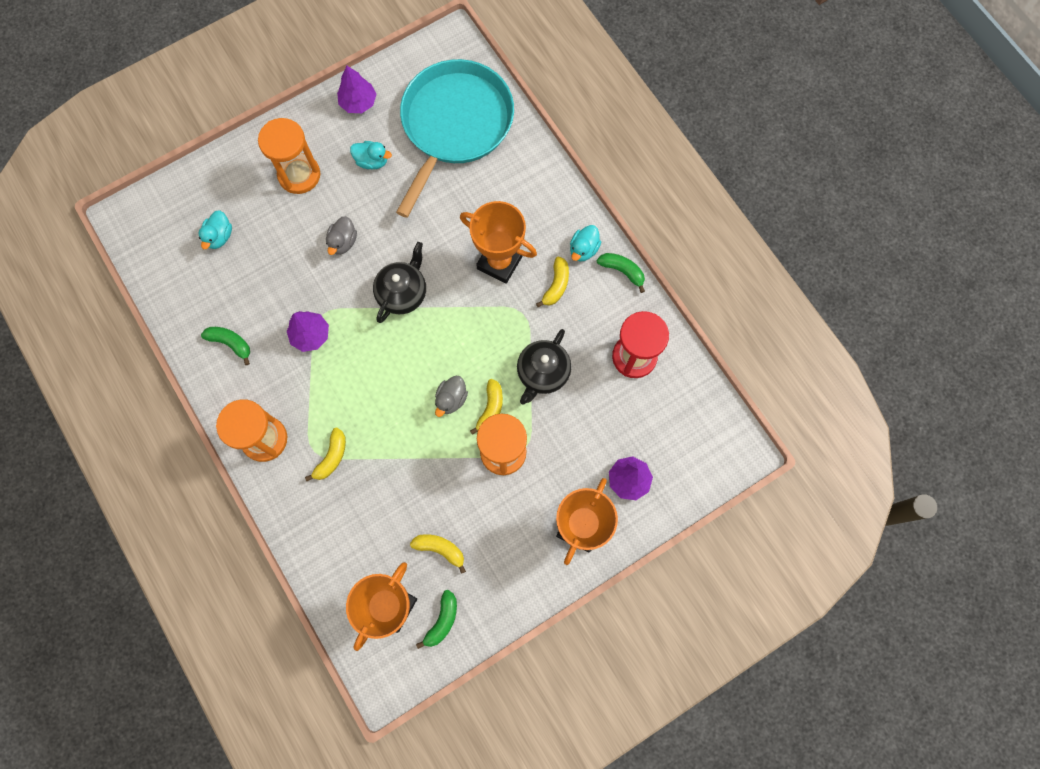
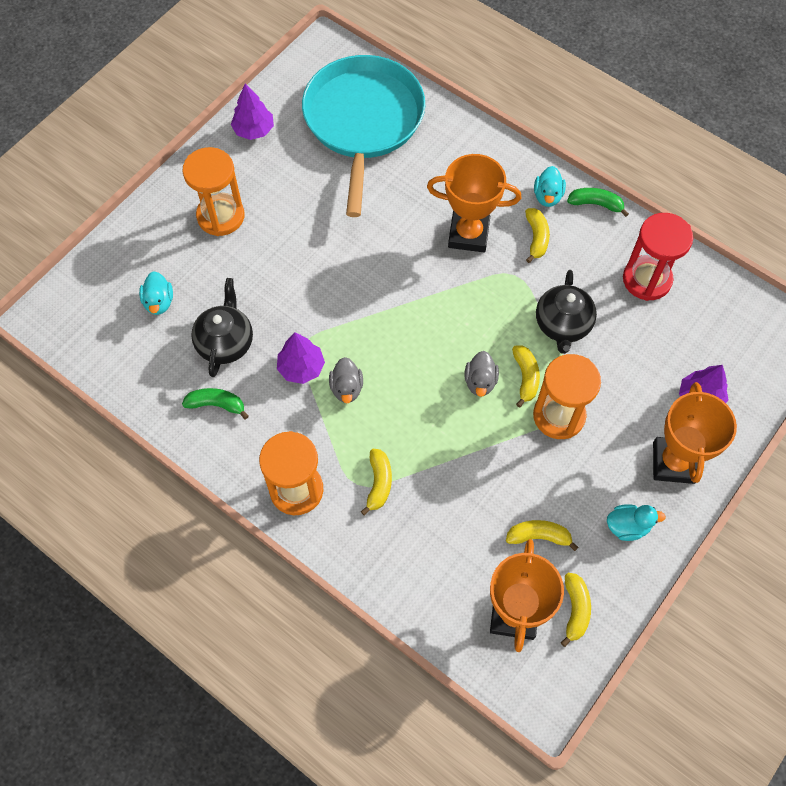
camera: 20 degrees left, 10 degrees down
(343, 242) = (296, 266): grey duck -> grey duck (346, 388)
(372, 161) = (292, 180): turquoise duck -> turquoise duck (627, 526)
(403, 293) = (382, 295): black teapot -> black teapot (225, 342)
(442, 621) = (575, 610): green banana -> yellow banana

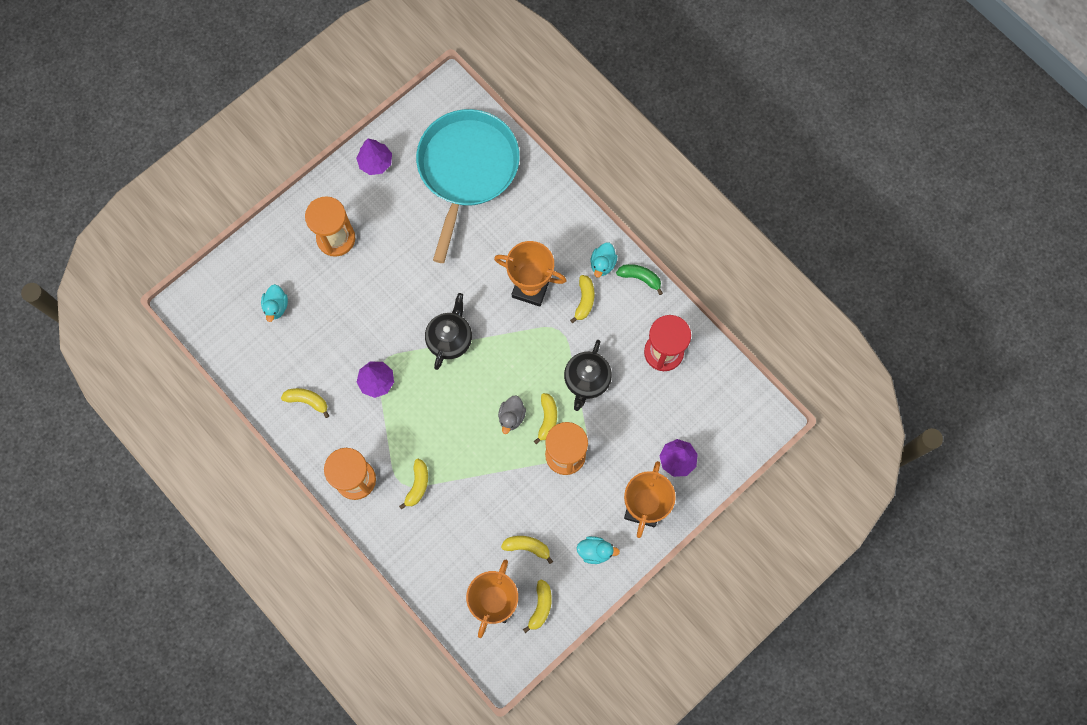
camera: 10 degrees right, 10 degrees up
(217, 404) = (307, 401): green banana -> yellow banana
(225, 342) = (322, 350): black teapot -> black teapot (450, 339)
(346, 388) = (408, 404): grey duck -> none

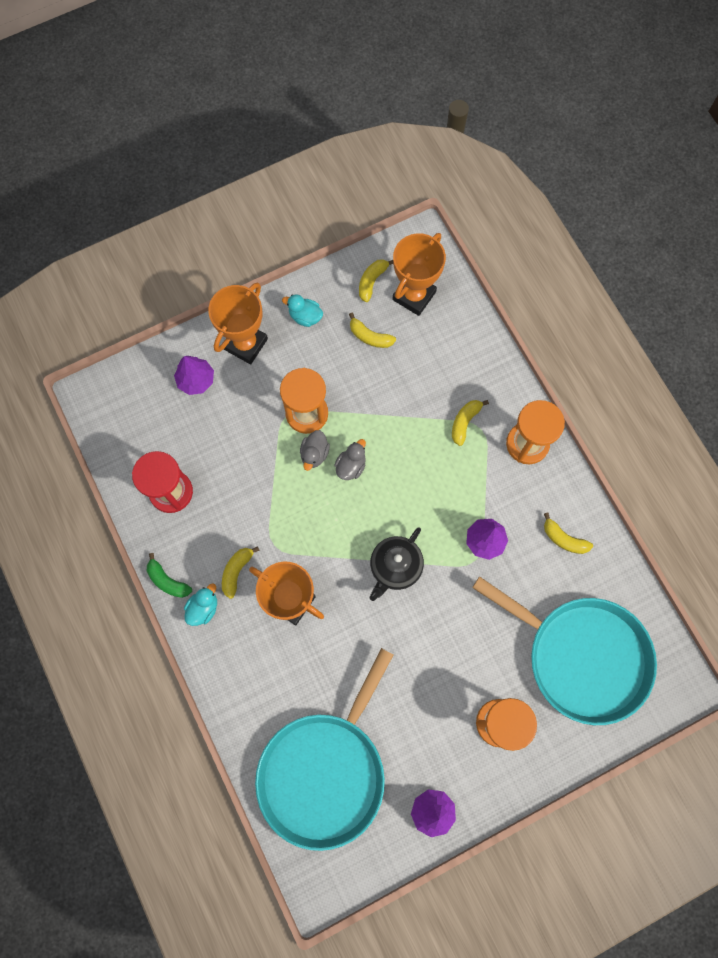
camera: 165 degrees left, 0 degrees up
(276, 306) = (581, 656): turquoise duck -> turquoise pan
(547, 419) = (314, 454): yellow banana -> grey duck
(586, 380) = (261, 483): black teapot -> none

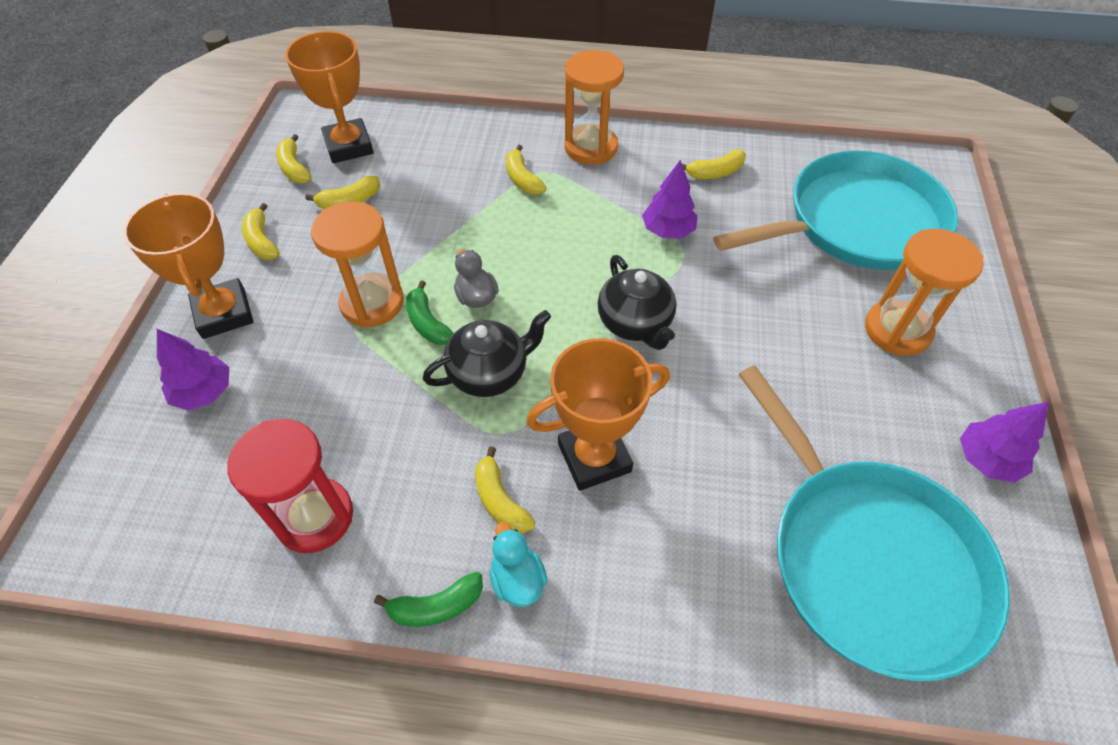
camera: 55 degrees left, 20 degrees down
(305, 316) = (262, 241): turquoise duck -> yellow banana
(305, 512) = (489, 373): none -> black teapot
(314, 454) = (427, 323): grey duck -> green banana

